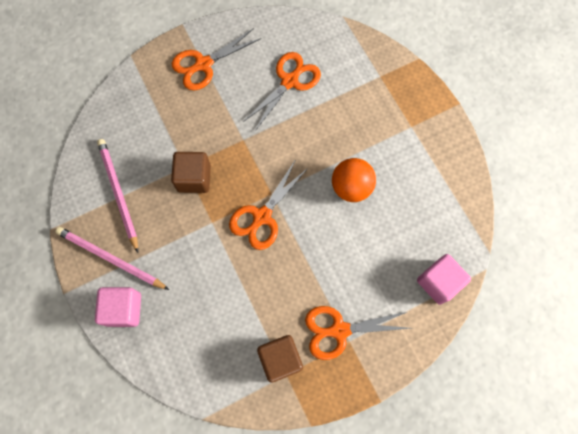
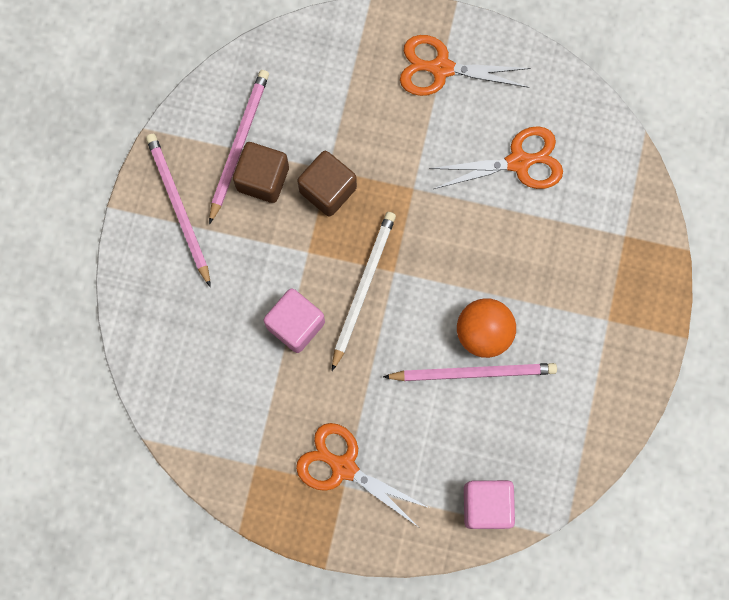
camera: 40 degrees right, 5 degrees up
(123, 309) = (152, 270): pink cube -> pink cube (295, 324)
(262, 217) = (363, 288): orange scissors -> white pencil
(280, 359) = (262, 446): brown cube -> brown cube (263, 179)
(365, 213) = (473, 372): none -> pink pencil

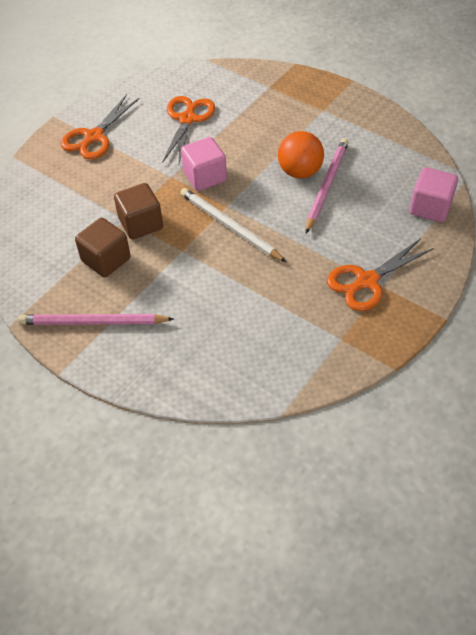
camera: 65 degrees left, 25 degrees down
(239, 144) = (68, 266): pink pencil -> none
(295, 324) = (236, 275): pink cube -> pink cube (205, 177)

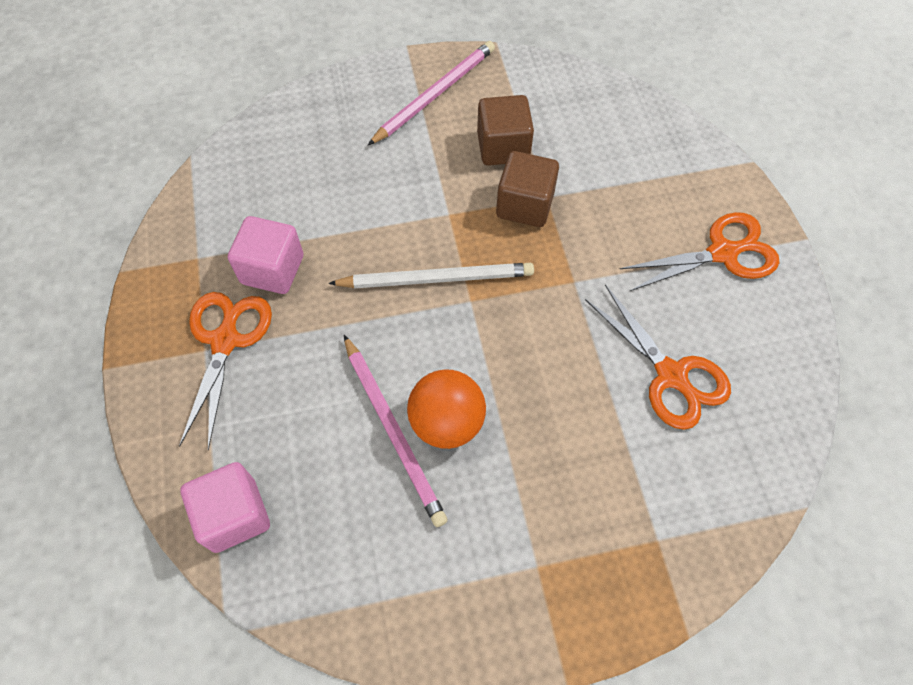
camera: 130 degrees right, 10 degrees up
(93, 137) = (723, 253): orange scissors -> orange scissors turned 90 degrees clockwise
(205, 177) = (540, 314): pink cube -> pink cube (272, 269)

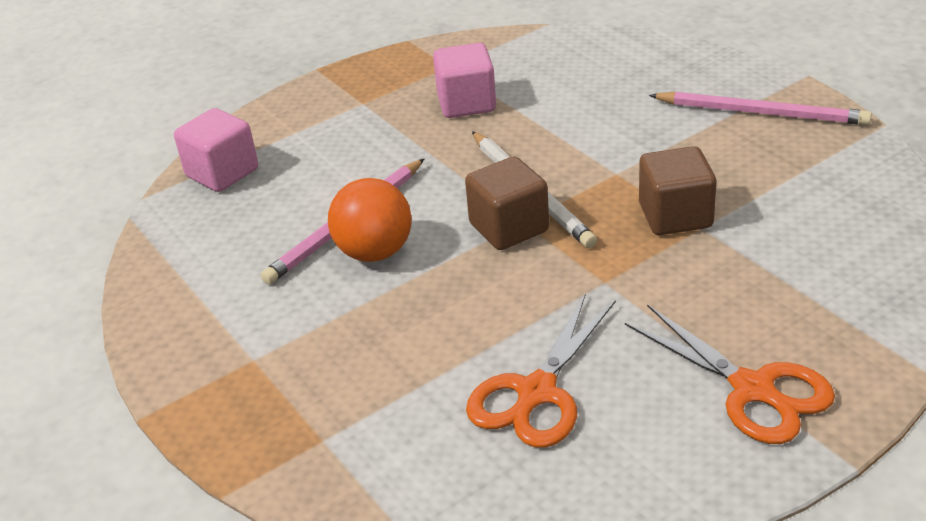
camera: 70 degrees right, 25 degrees down
(226, 340) = (379, 109): orange scissors -> none
(503, 147) = (739, 177): brown cube -> brown cube (509, 228)

